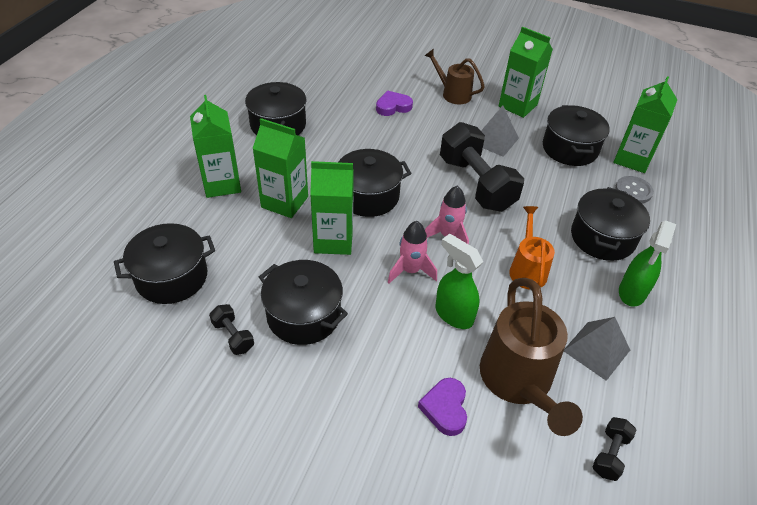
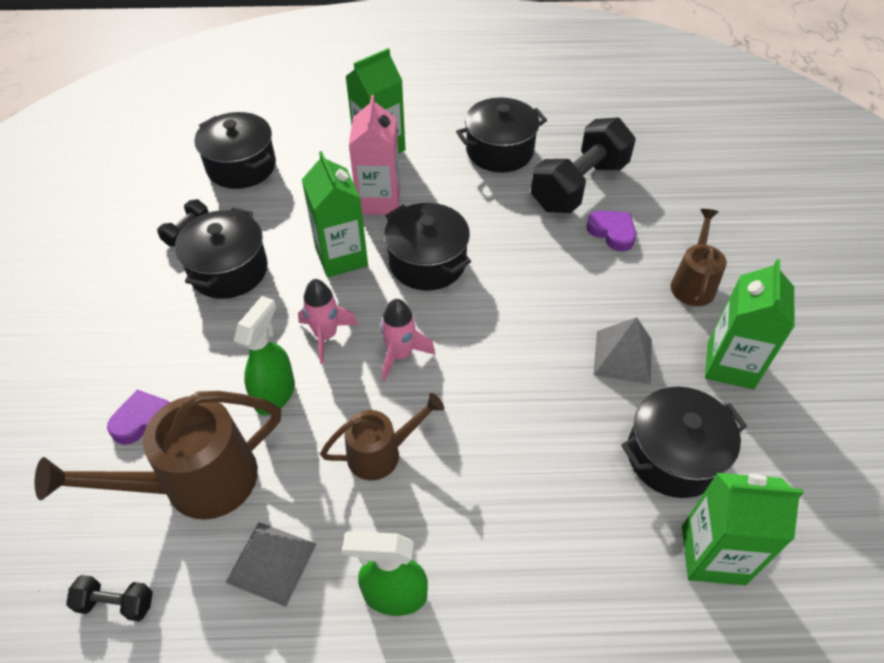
camera: 70 degrees right, 5 degrees up
(284, 202) = (379, 201): green carton -> pink carton
(476, 184) = (514, 359): black dumbbell -> black dumbbell (579, 186)
(527, 269) = (382, 453): orange watering can -> brown watering can
(602, 238) = (490, 537): black pot -> none
(633, 191) = (628, 567): grey button -> none

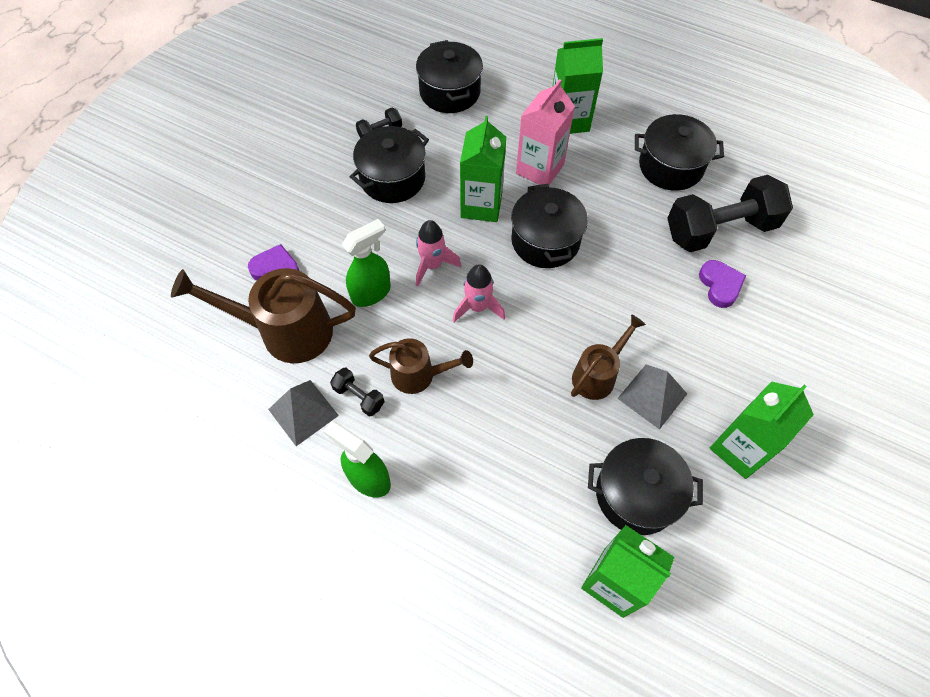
camera: 30 degrees right, 10 degrees up
(116, 603) = (198, 386): black dumbbell -> black dumbbell (359, 397)
(693, 282) = (760, 364): brown watering can -> brown watering can (598, 374)

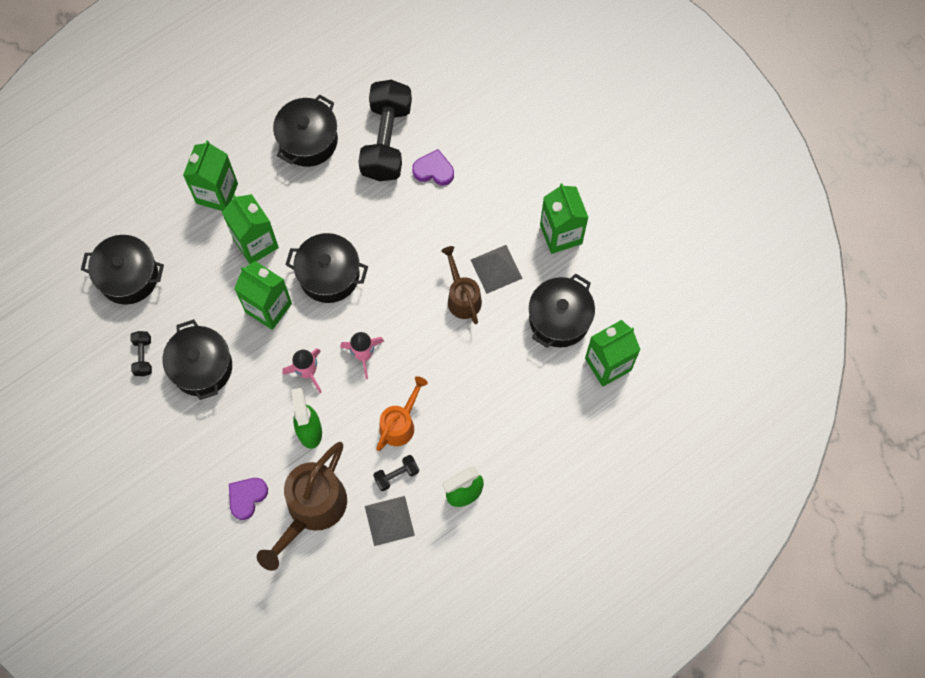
camera: 65 degrees left, 10 degrees up
(419, 375) = (400, 423): brown watering can -> orange watering can
(540, 169) = (256, 243): pink carton -> green carton

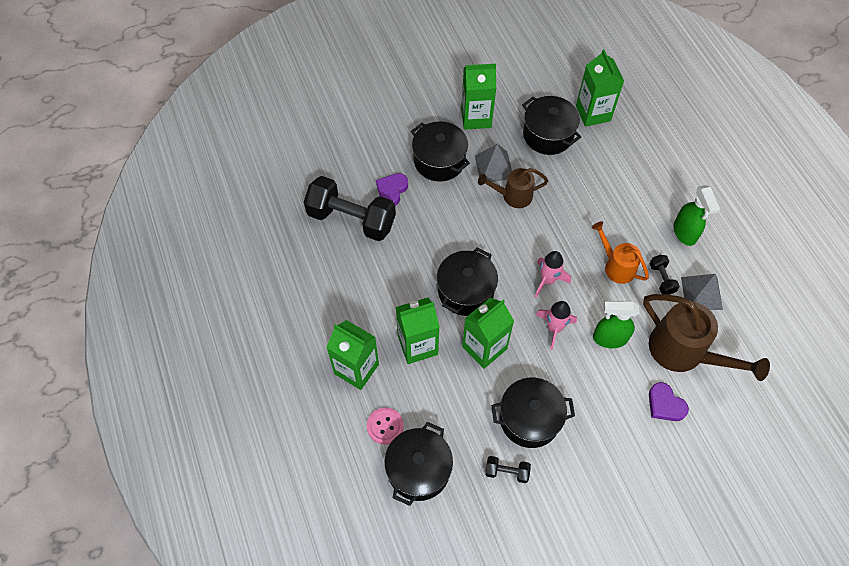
camera: 75 degrees left, 10 degrees down
(164, 235) = (385, 426): none -> pink button
(308, 140) = (329, 280): black pot -> black pot (439, 161)

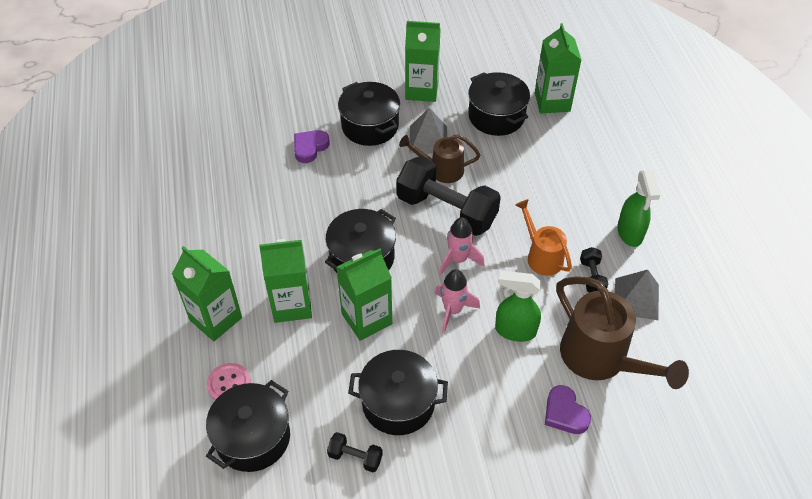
camera: 10 degrees right, 10 degrees down
(351, 219) = (258, 169): black dumbbell -> black dumbbell (446, 210)

